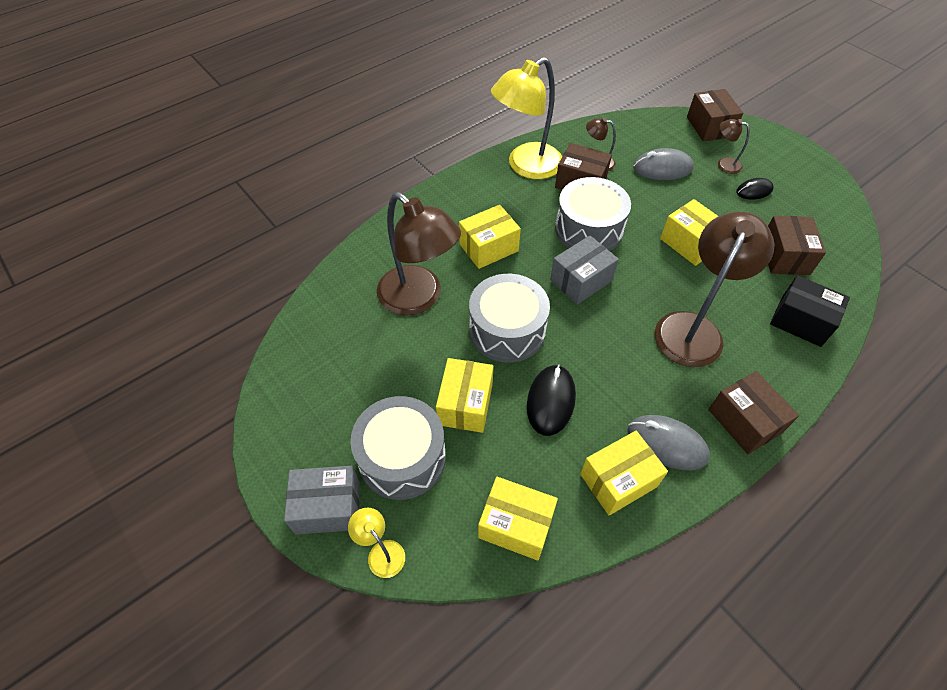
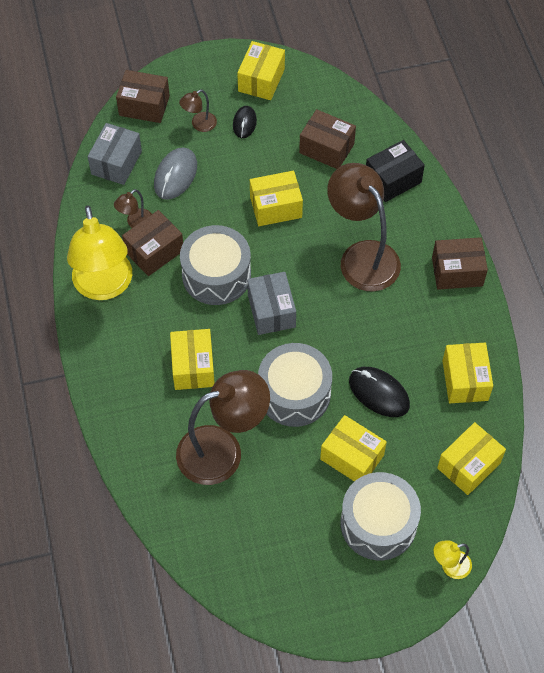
camera: 65 degrees left, 5 degrees up
(328, 507) = (397, 594): grey box -> grey box (116, 163)
(667, 444) = (451, 333): grey mouse -> none
(808, 185) = (261, 80): none -> yellow box

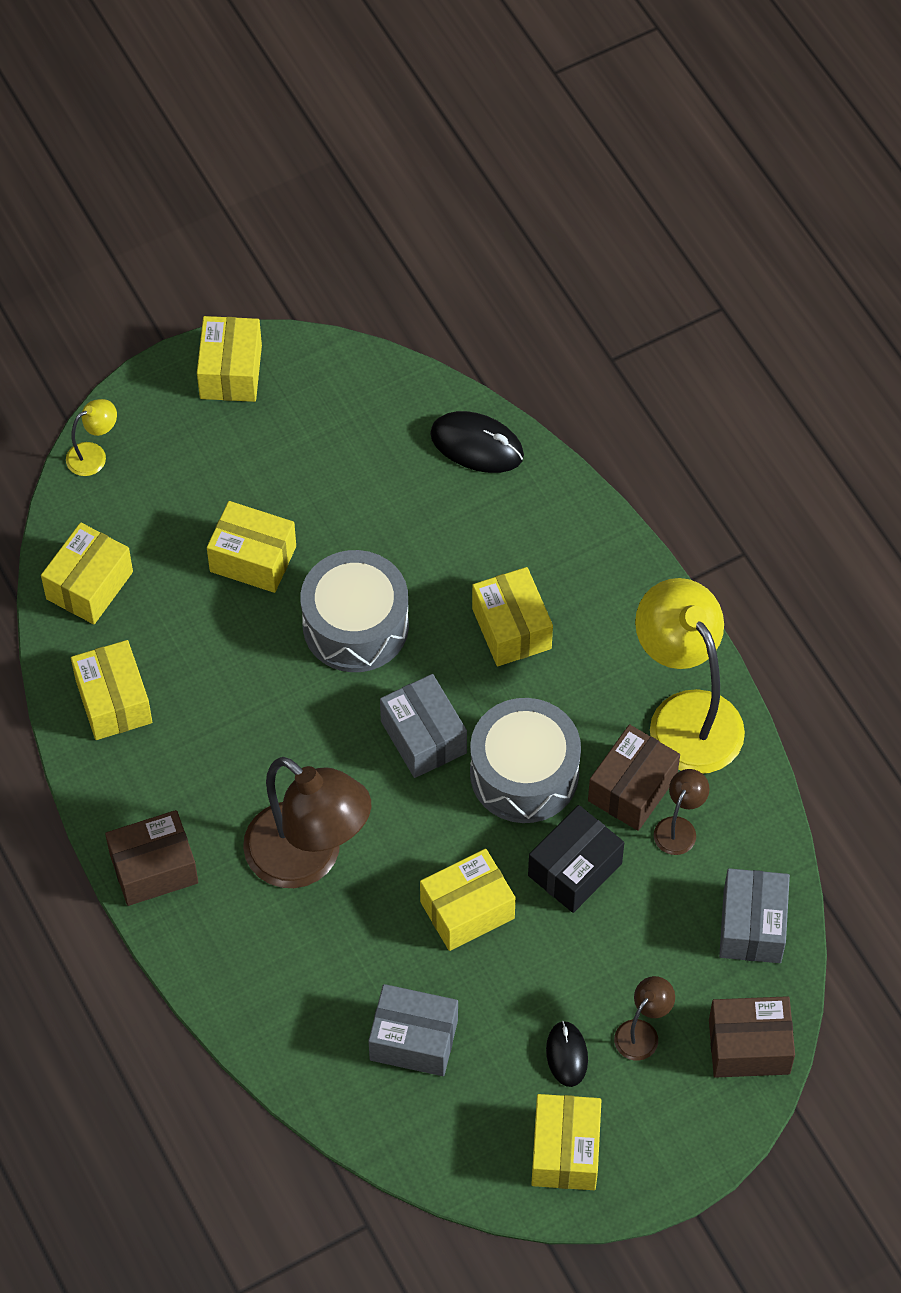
camera: 165 degrees right, 0 degrees up
(175, 175) = (647, 927): grey mouse -> none
(222, 450) = (432, 527): brown lamp -> none
(326, 148) = (413, 1040): brown box -> grey box
(334, 612) = (231, 372): none -> yellow box
(378, 523) = (198, 484): grey drum -> none
(379, 393) = (235, 654): black mouse -> black mouse (477, 445)
(393, 180) = (289, 1007): black box -> black box (575, 869)

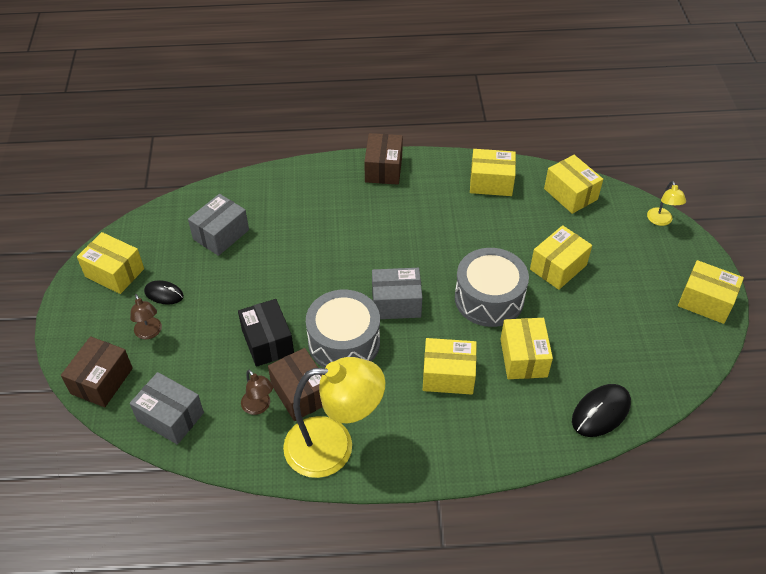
camera: 115 degrees right, 10 degrees down
(308, 859) = (351, 228): brown lamp -> none
(467, 910) = (277, 283): yellow box -> yellow box (523, 358)

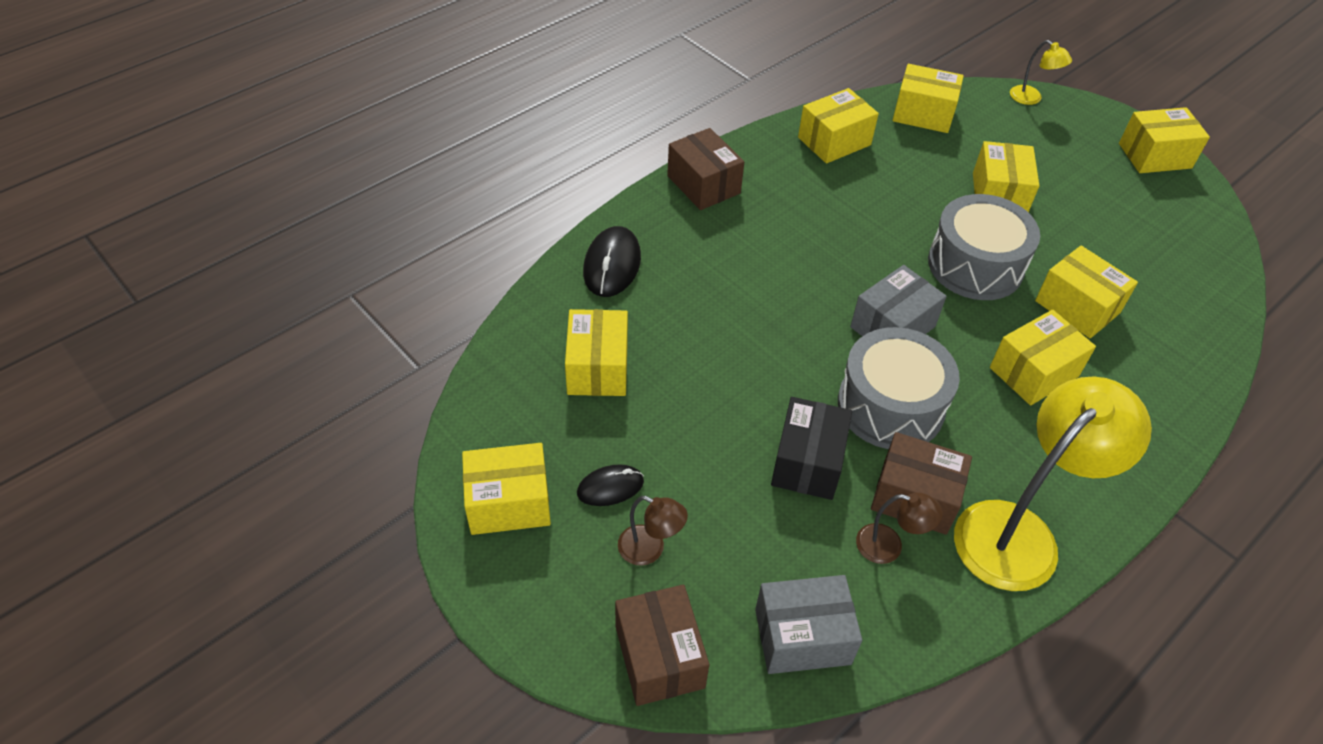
camera: 40 degrees left, 0 degrees up
(221, 234) = (597, 368): grey box -> yellow box
(267, 342) = (807, 462): black box -> black box turned 75 degrees clockwise
(601, 412) = (1202, 317): black mouse -> black mouse (612, 265)

